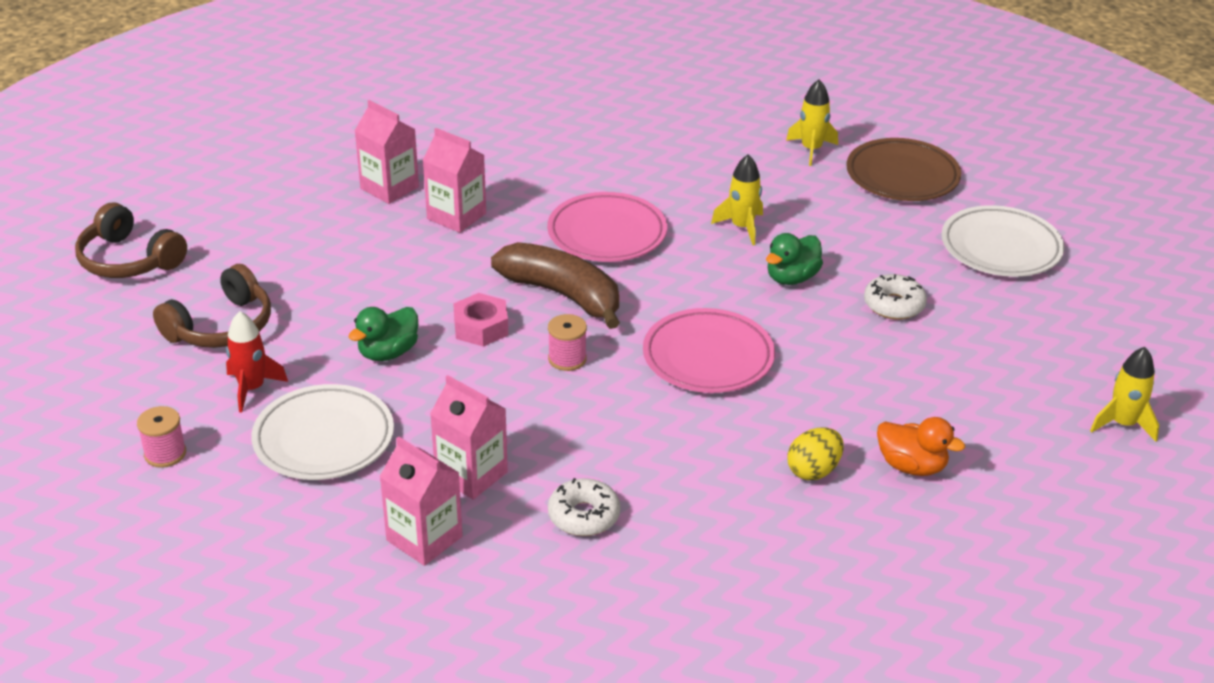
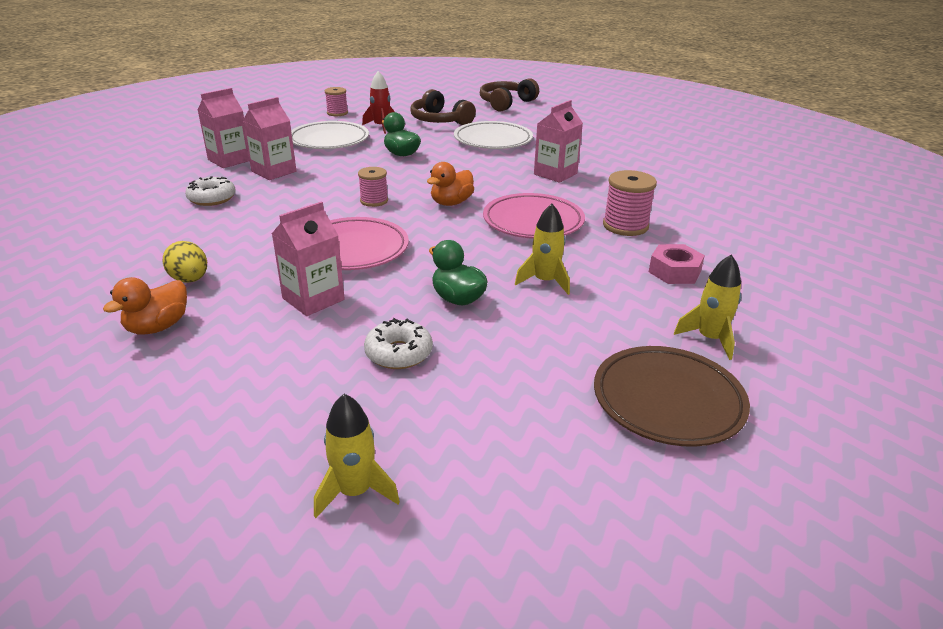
camera: 95 degrees right, 5 degrees down
(389, 188) = (589, 156): pink carton -> pink carton (313, 299)
(481, 327) = (419, 177): pink nut -> pink nut (674, 271)
(563, 295) = (451, 203): brown banana -> orange duck
(604, 175) = (625, 226): none -> pink spool
(1001, 248) = (501, 462): white plate -> white plate (493, 140)
(1123, 424) = (106, 494): yellow rocket -> yellow rocket (355, 492)

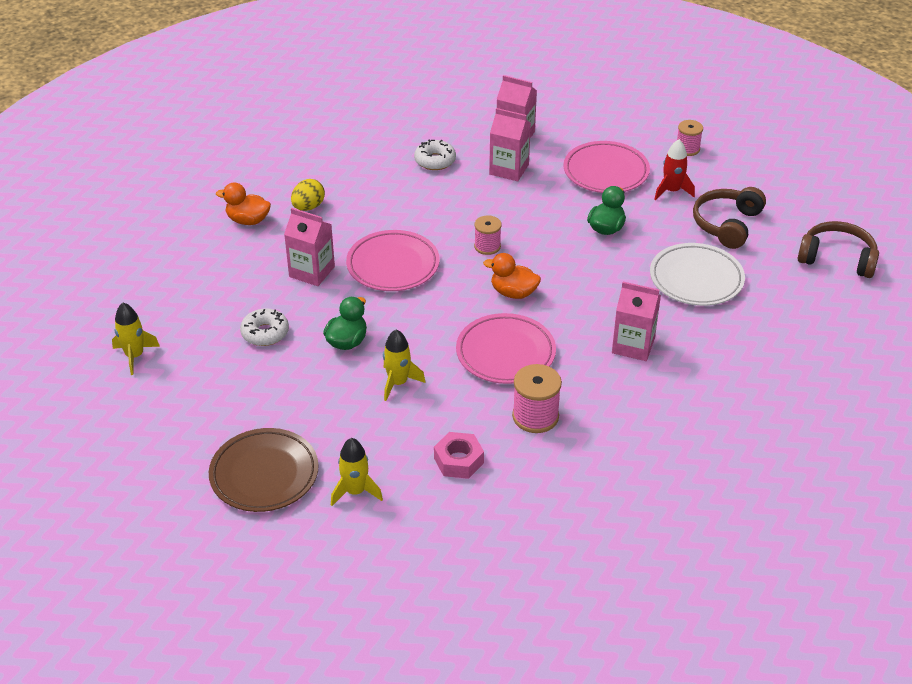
camera: 70 degrees right, 10 degrees up
(329, 140) = (606, 172): white plate -> pink plate

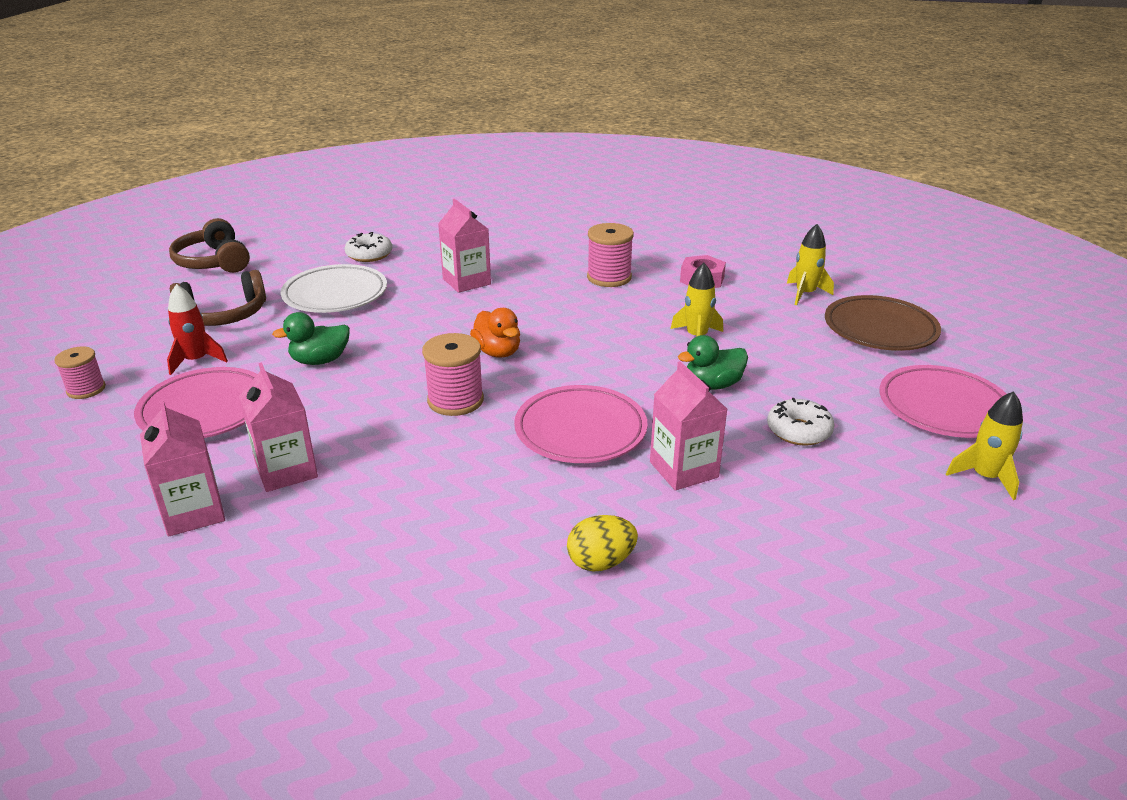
camera: 140 degrees left, 10 degrees down
(248, 220) = (711, 590): orange duck -> none
(435, 161) = (344, 536): white donut -> white donut (369, 255)
(487, 246) = (455, 400): pink spool -> pink spool, size x1.53
(505, 353) = (574, 317): pink plate -> pink plate (943, 408)

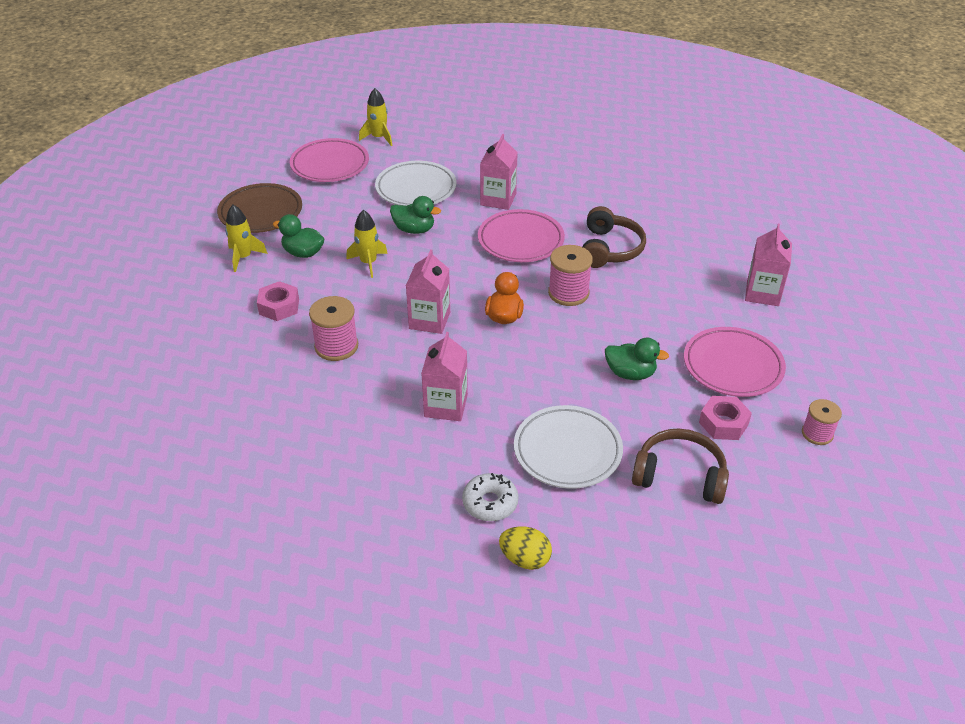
camera: 140 degrees left, 10 degrees up
(196, 361) = (723, 423): red rocket -> pink nut
(213, 262) = (653, 589): brown headphones -> brown headphones (609, 249)
(286, 470) = (700, 295): pink carton -> pink carton (429, 320)
(601, 562) = (585, 185): yellow egg -> yellow egg (525, 559)
(767, 318) = (303, 253): none -> green duck
(799, 431) = (416, 188): white donut -> white plate

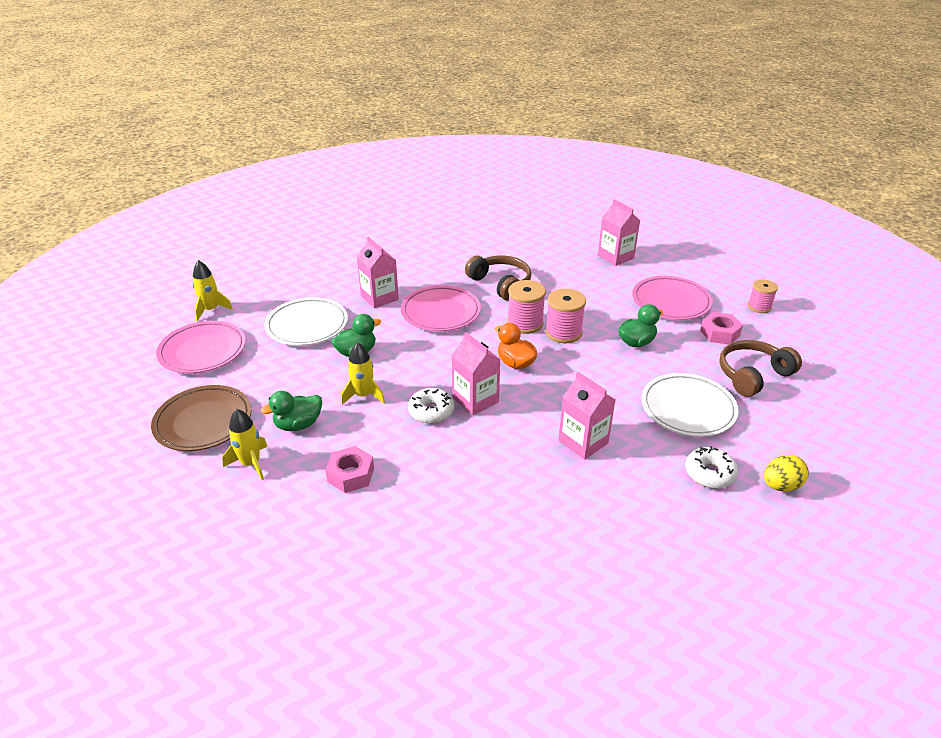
camera: 50 degrees left, 5 degrees down
(336, 346) = (446, 466): pink spool -> pink spool (563, 332)
(389, 305) = (431, 411): none -> white donut

